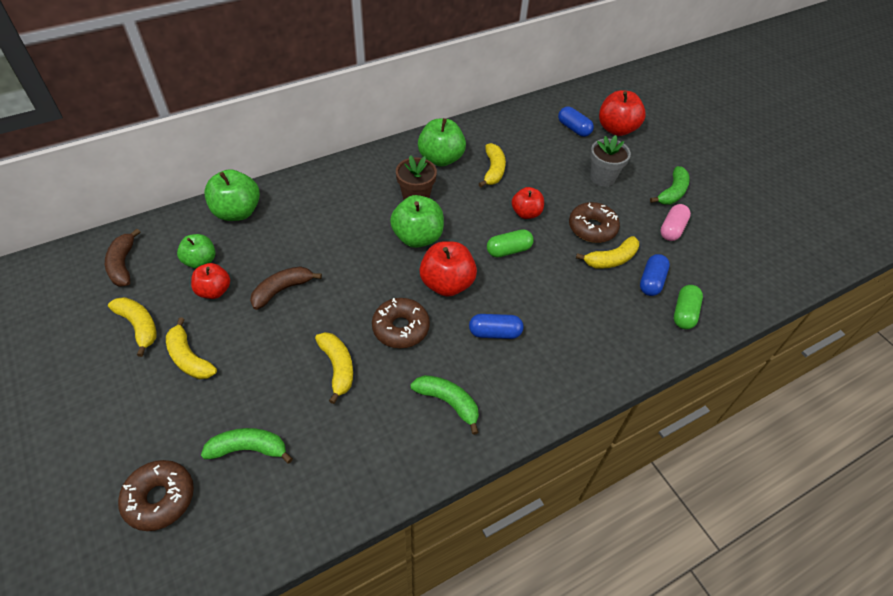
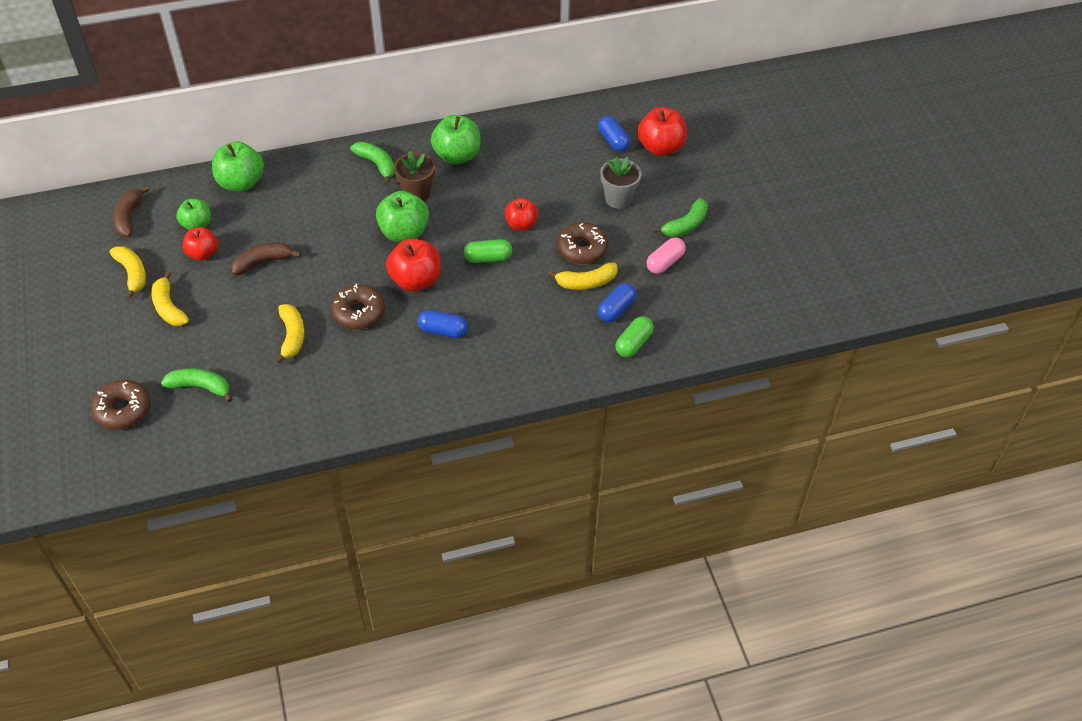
camera: 15 degrees right, 0 degrees up
(448, 402) = (378, 381): green banana -> green banana (376, 165)
(493, 170) = (506, 175): yellow banana -> none

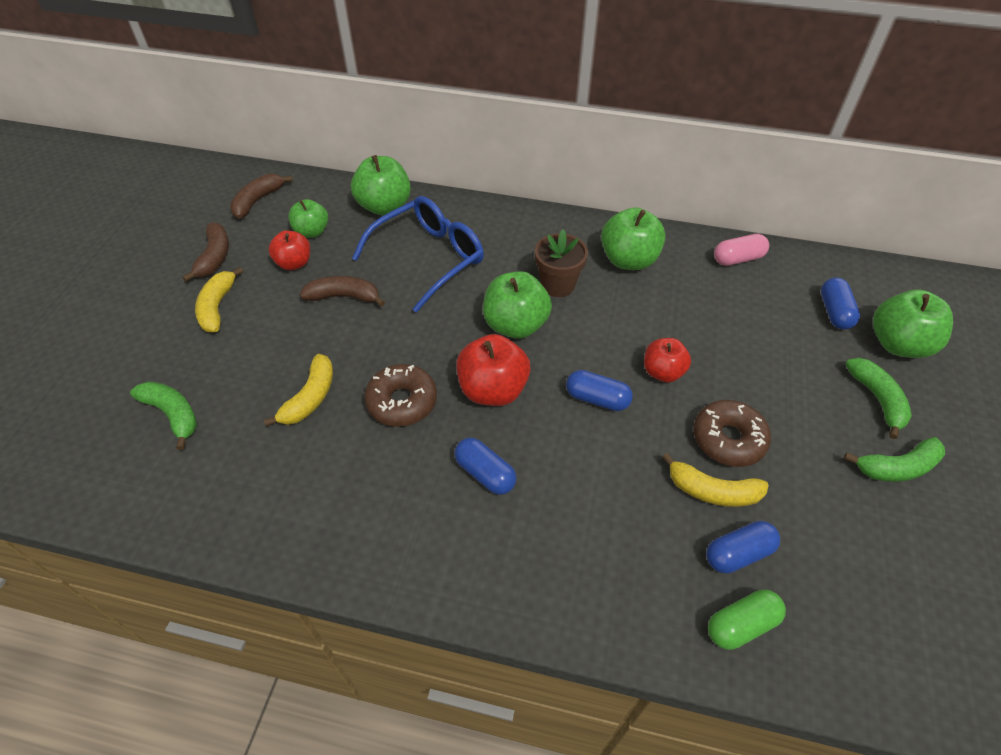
camera: 30 degrees right, 0 degrees up
(123, 410) = (80, 404): brown donut -> none
(132, 274) = (214, 257): yellow banana -> brown banana
(307, 210) = (428, 258): none -> blue glasses
(376, 165) = (533, 238): green banana -> green banana (877, 399)
(488, 258) = (597, 399): green capsule -> blue capsule
(618, 199) = (810, 390): grey flower pot -> none
(660, 148) = (898, 344): red apple -> green apple
(665, 262) = (843, 512): pink capsule -> pink capsule (738, 259)

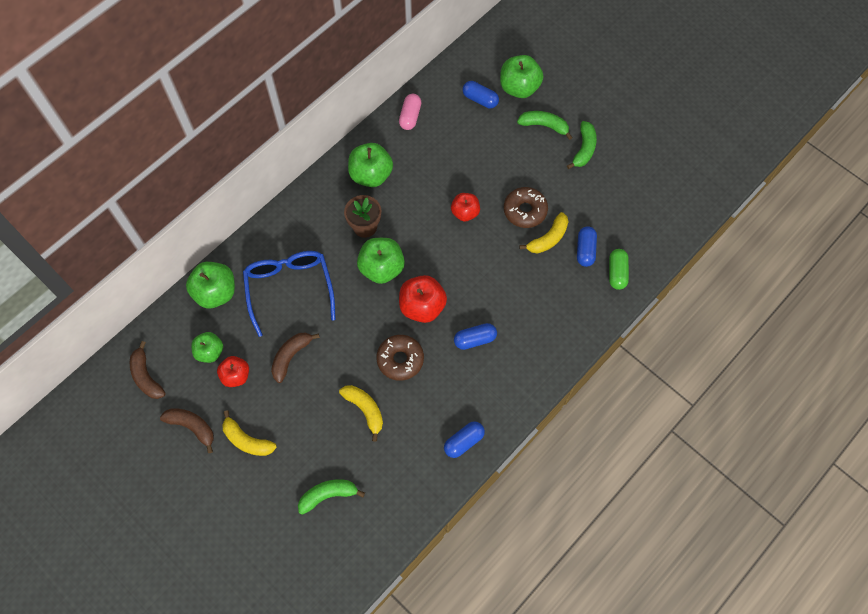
camera: 60 degrees left, 15 degrees up
(597, 399) = (462, 257): blue capsule -> blue capsule (464, 442)

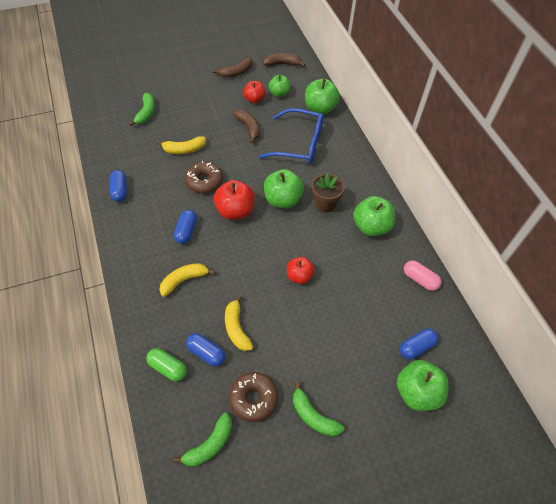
camera: 115 degrees right, 10 degrees down
(247, 440) = (209, 91): yellow banana -> yellow banana (184, 280)
(525, 211) = (275, 323): brown donut -> brown donut (253, 398)
(544, 126) = (359, 391): green banana -> green banana (209, 444)

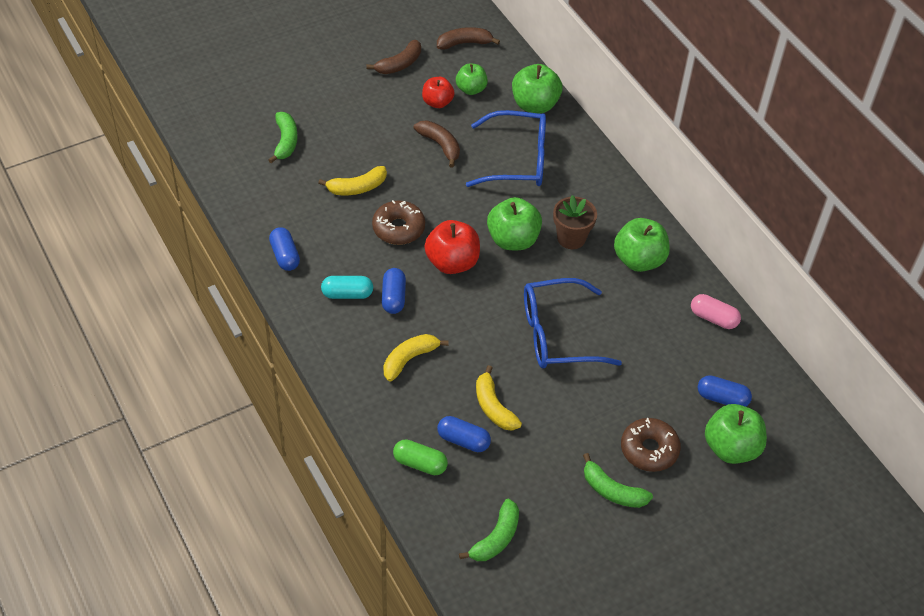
camera: 10 degrees left, 5 degrees down
(154, 224) = (347, 294): none -> turquoise capsule
(253, 398) = (535, 482): brown donut -> brown donut (649, 450)
(299, 276) = (558, 334): red apple -> blue glasses
(416, 347) = (722, 398): blue capsule -> blue capsule turned 60 degrees clockwise

